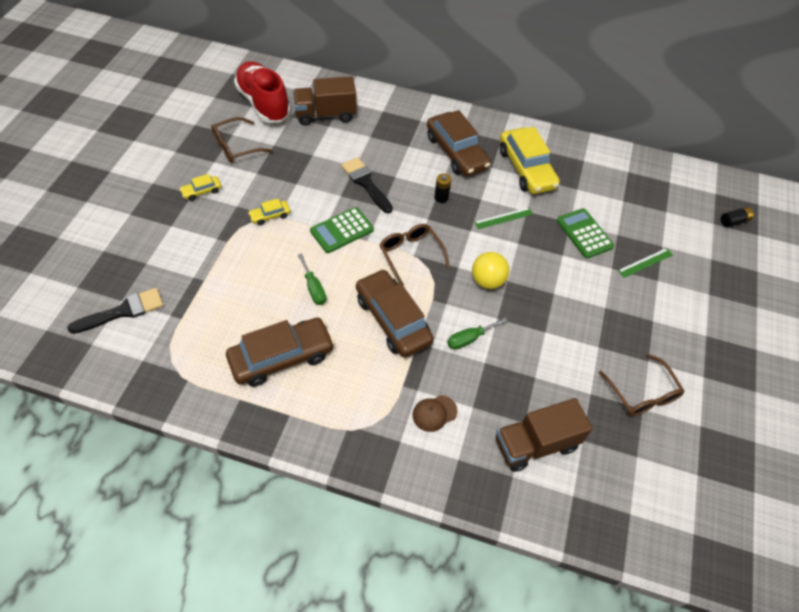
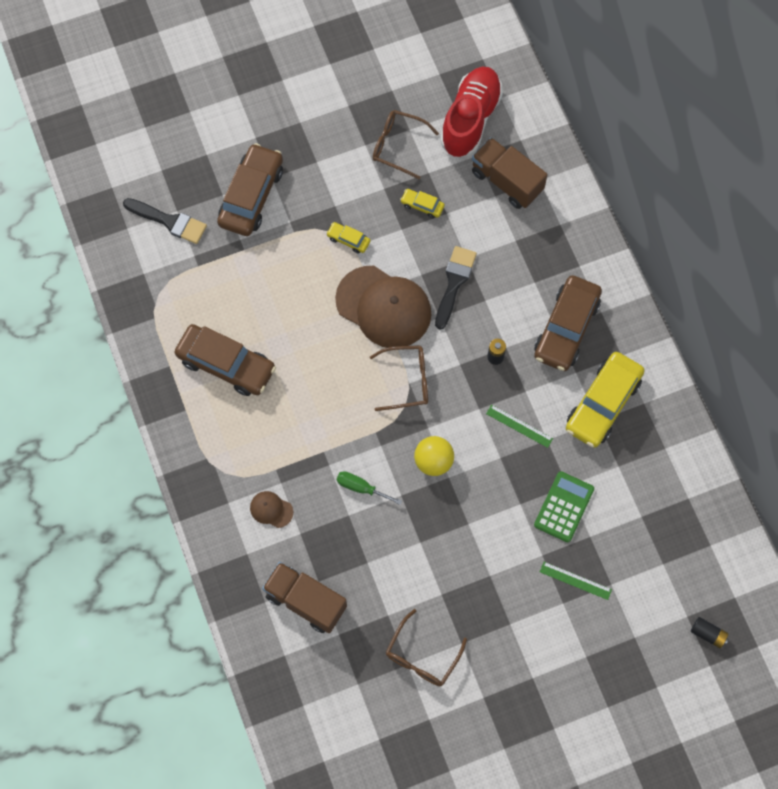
camera: 55 degrees right, 15 degrees up
(201, 191) = (325, 166): yellow car -> yellow car (422, 205)
(313, 288) = (306, 334): green screwdriver -> none
(342, 230) = (383, 307): green calculator -> brown cap
(393, 320) = (329, 417): brown car -> brown car (251, 196)
(411, 255) = (407, 380): brown glasses -> brown glasses turned 60 degrees clockwise

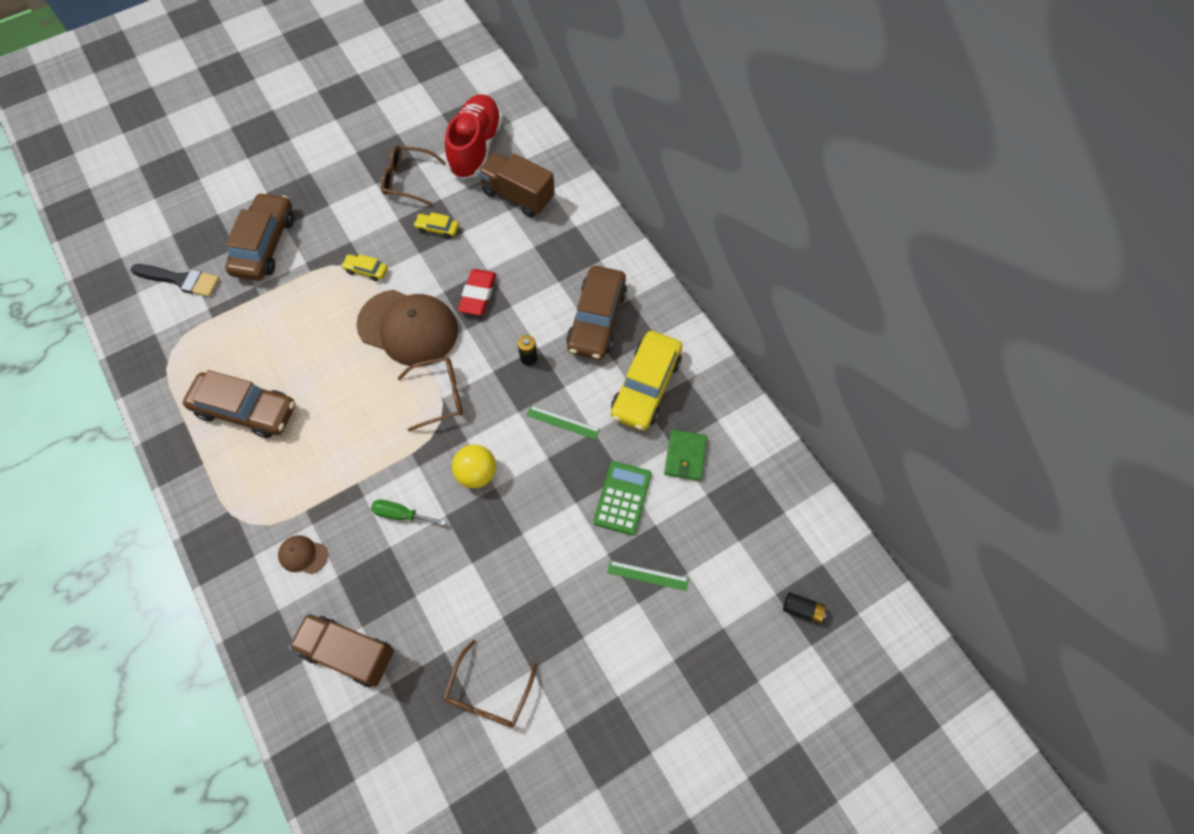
camera: 10 degrees left, 5 degrees down
(454, 283) = (478, 294): black brush -> red eraser
(628, 477) = (685, 456): none -> green wallet

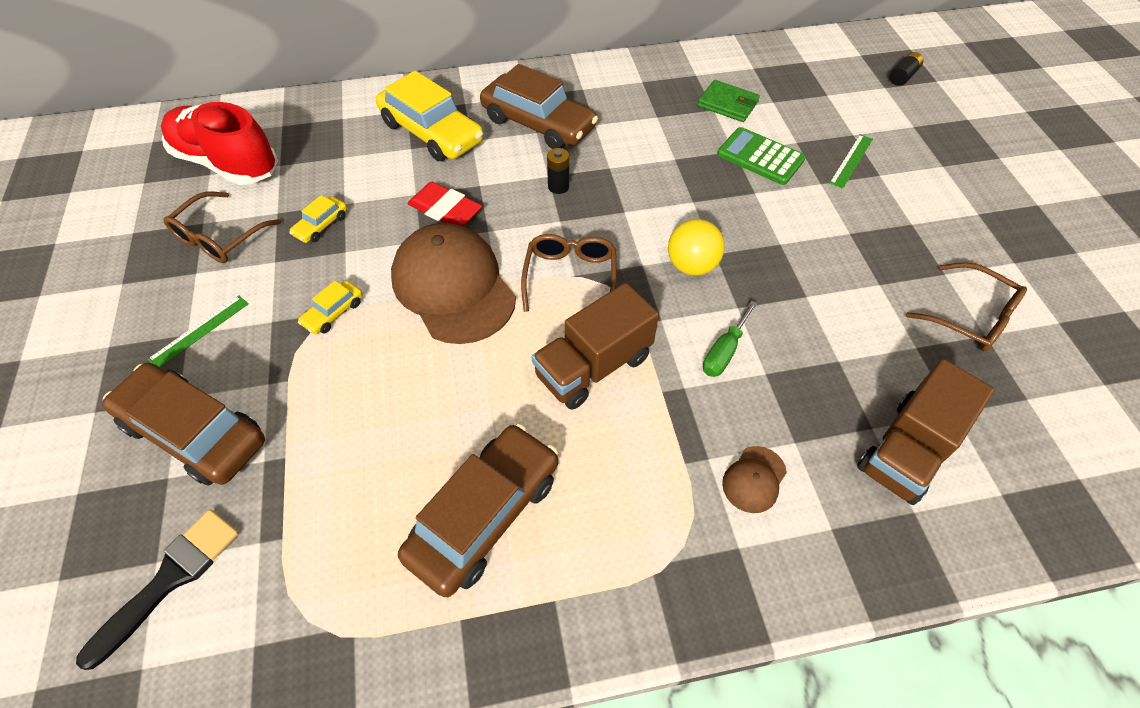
camera: 70 degrees left, 10 degrees down
(408, 328) = (453, 287): brown cap -> brown cap turned 75 degrees counterclockwise
(518, 195) = (329, 144): brown truck -> brown truck (593, 366)
(563, 422) = (654, 179): green ruler -> green ruler (199, 331)
(646, 386) = (637, 110): yellow car -> yellow car (431, 132)

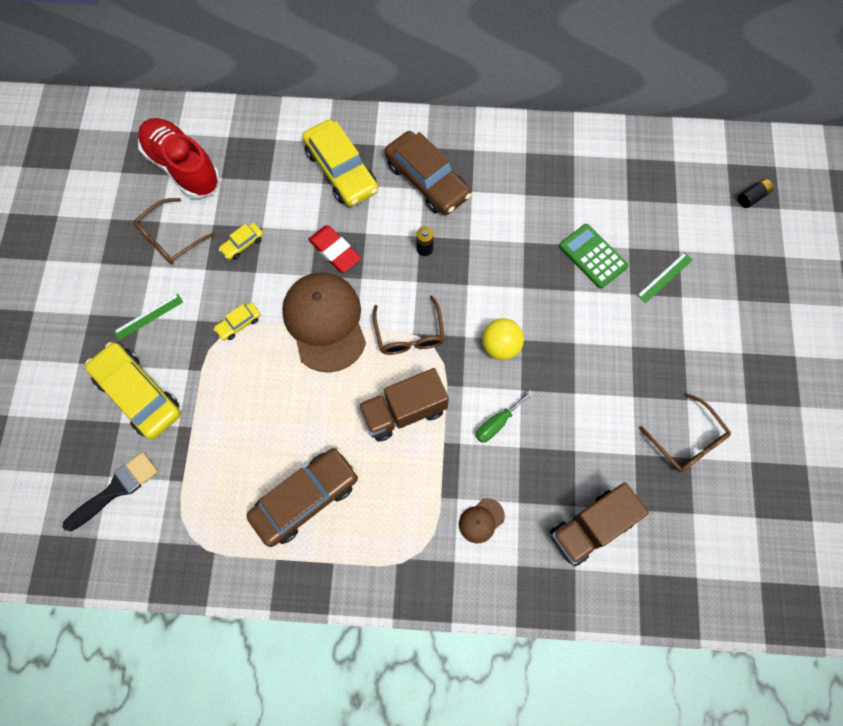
camera: 15 degrees right, 15 degrees up
(194, 432) = (138, 394): brown car -> yellow car
(570, 277) = (409, 334): brown glasses -> brown glasses turned 150 degrees clockwise
(727, 104) = (588, 194): green wallet -> none

